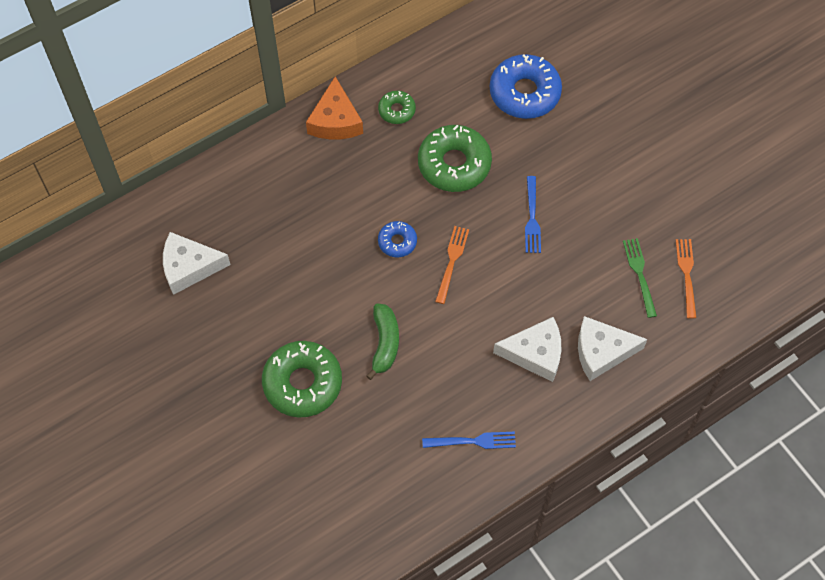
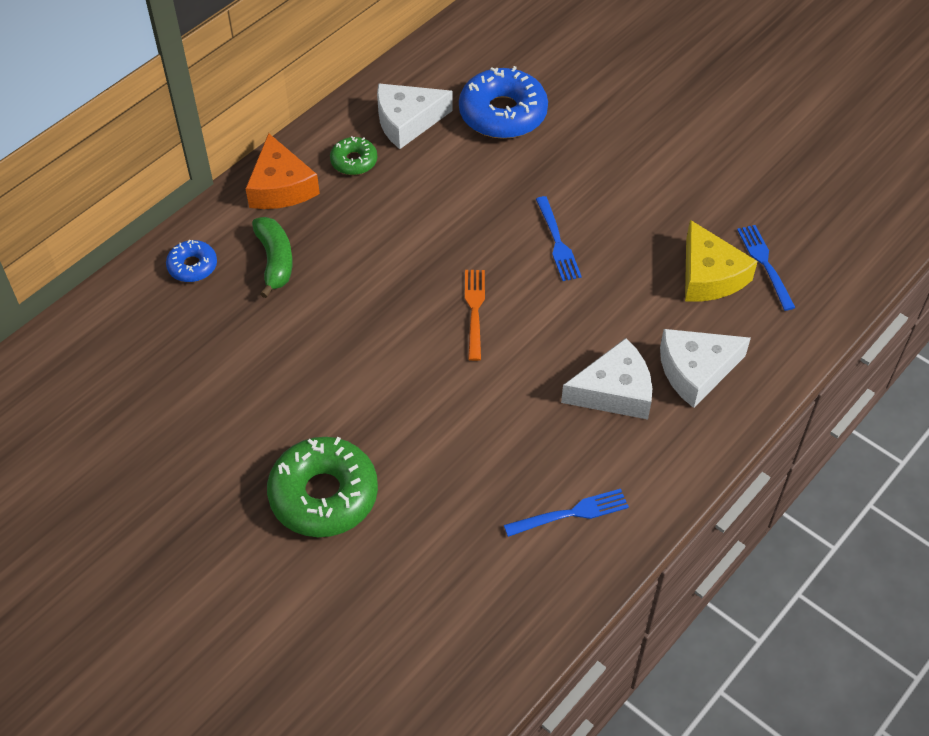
camera: 15 degrees left, 10 degrees down
(189, 267) = (133, 389): white cheese -> white cheese (407, 121)
(385, 343) = (418, 423): green banana -> green banana (275, 261)
(397, 242) = (399, 303): blue donut -> blue donut (192, 266)
(454, 164) = (443, 204): green donut -> none
(639, 274) = (709, 275): green fork -> yellow cheese
(686, 275) = (765, 264): orange fork -> blue fork

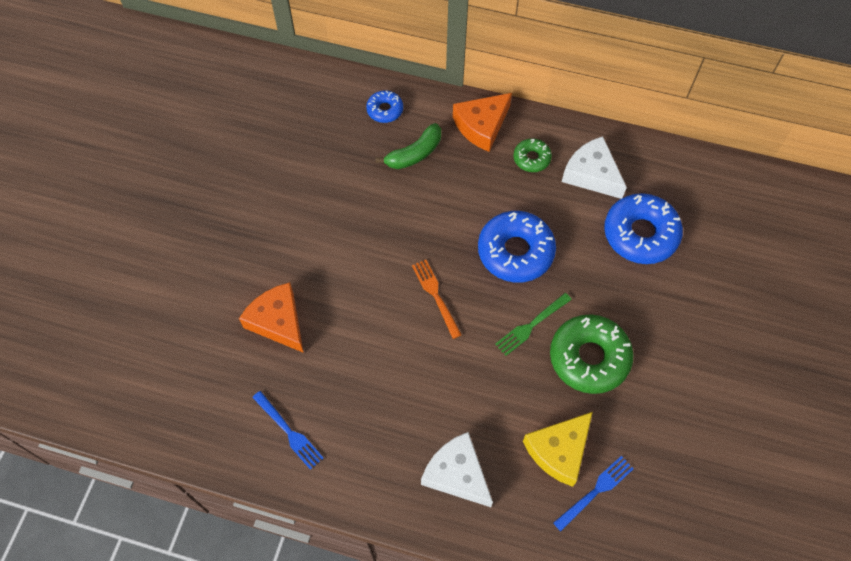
camera: 65 degrees right, 10 degrees up
(324, 495) = (239, 271): green donut -> green donut (589, 358)
(419, 476) = (278, 321): none -> orange cheese
(461, 220) = (515, 252): none -> blue donut
(474, 310) = (436, 296): orange fork -> orange fork turned 90 degrees counterclockwise
(557, 242) = (531, 325): blue fork -> green fork
(614, 391) = (409, 421): white cheese -> none

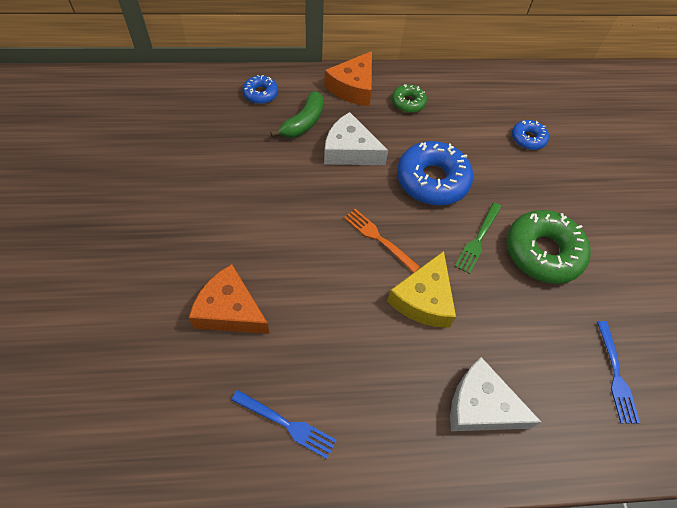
camera: 25 degrees left, 5 degrees down
(559, 451) = (563, 347): yellow cheese -> yellow cheese (423, 299)
(591, 174) = (463, 103): white cheese -> white cheese (350, 151)
(595, 491) = (616, 375): blue fork -> blue fork turned 150 degrees clockwise
(640, 234) = (528, 139): blue donut -> blue donut, size x0.52

